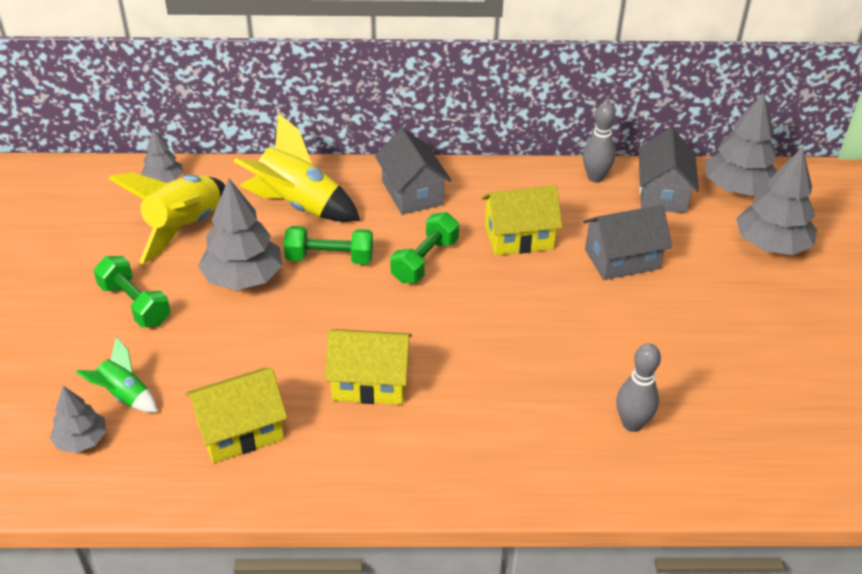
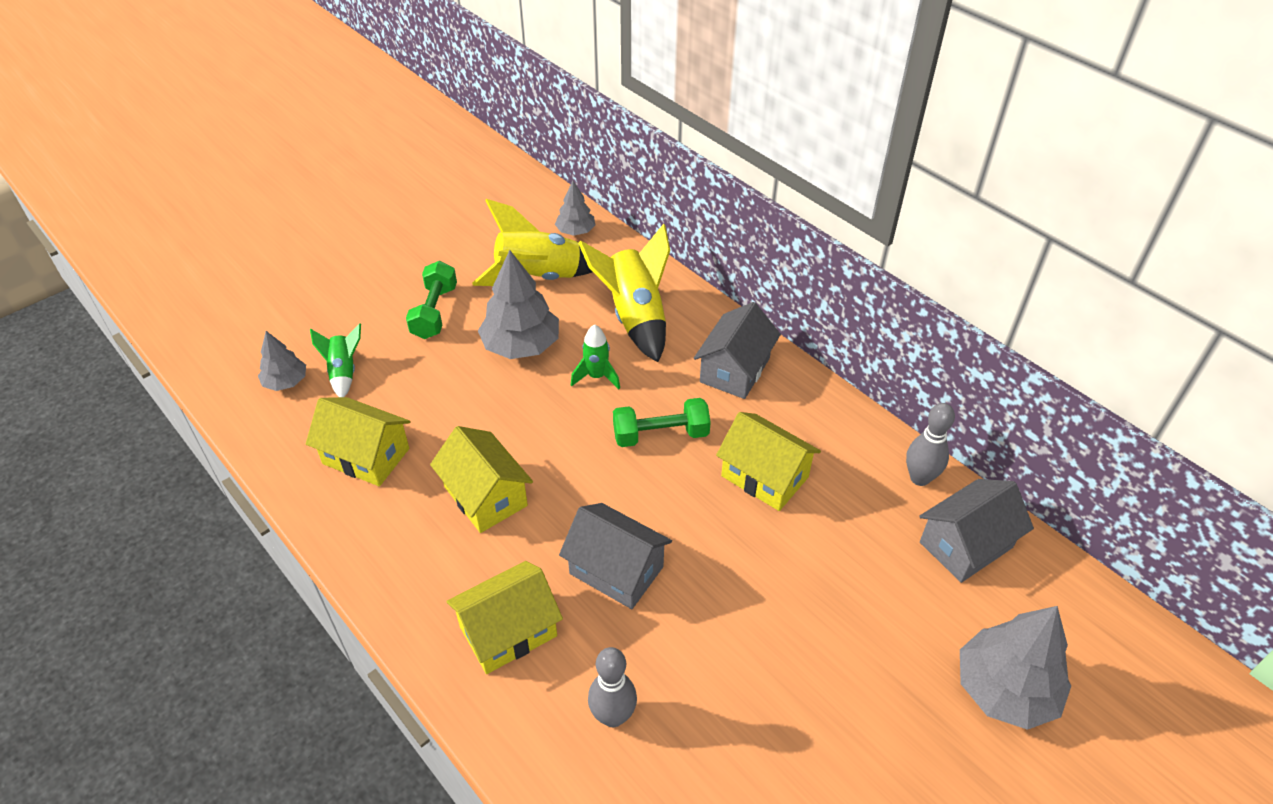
camera: 50 degrees right, 5 degrees up
(329, 258) = (596, 376): green dumbbell -> green rocket
(509, 439) = (508, 631): none -> yellow house
(622, 259) = (826, 571): grey house -> grey house (616, 570)
(737, 189) = (1058, 604): grey tree -> none

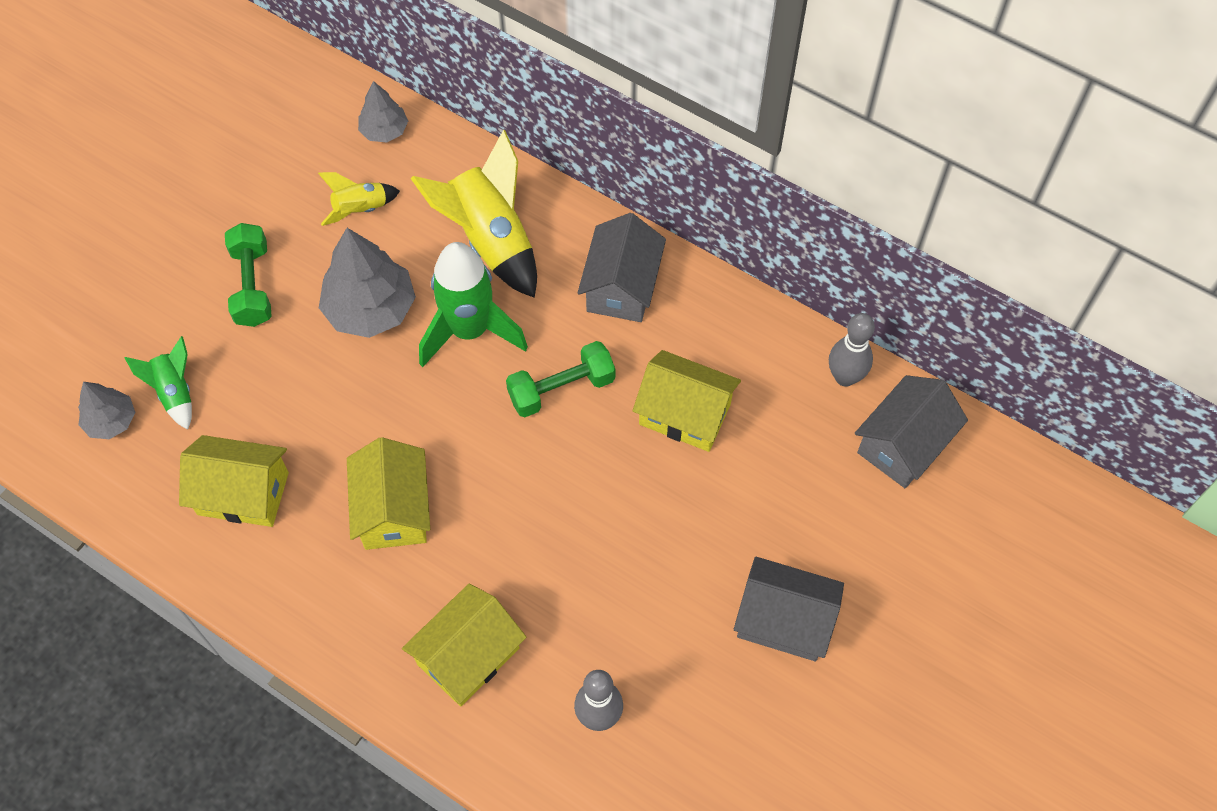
camera: 15 degrees left, 15 degrees up
(485, 496) = (393, 510): yellow house -> yellow house turned 45 degrees clockwise
(538, 278) = (360, 210): yellow rocket -> yellow rocket, size x0.53
(596, 376) = (470, 331): green rocket -> green rocket, size x1.89
(616, 570) = (558, 561): grey house -> grey house (784, 620)
(1005, 689) = (963, 591): grey tree -> none

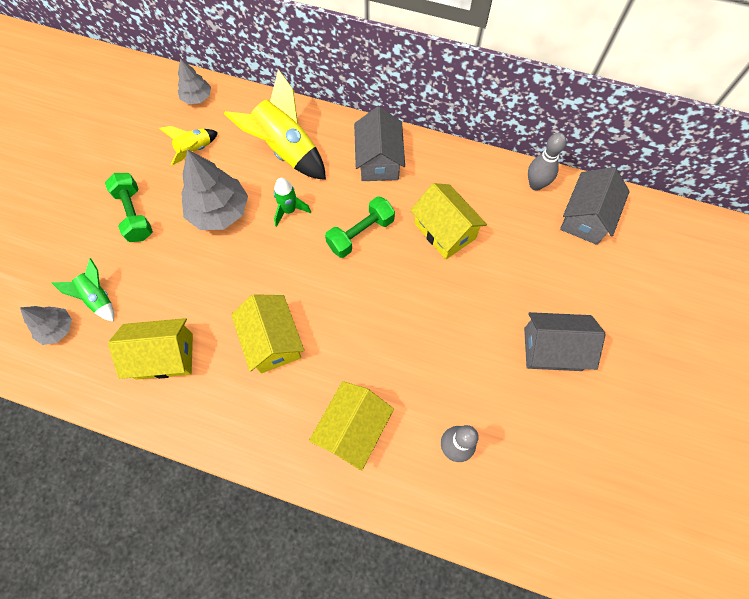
camera: 15 degrees left, 5 degrees up
(470, 331) = (289, 210): green rocket -> green rocket, size x0.53
(684, 414) = (444, 231): yellow house -> yellow house turned 45 degrees clockwise

